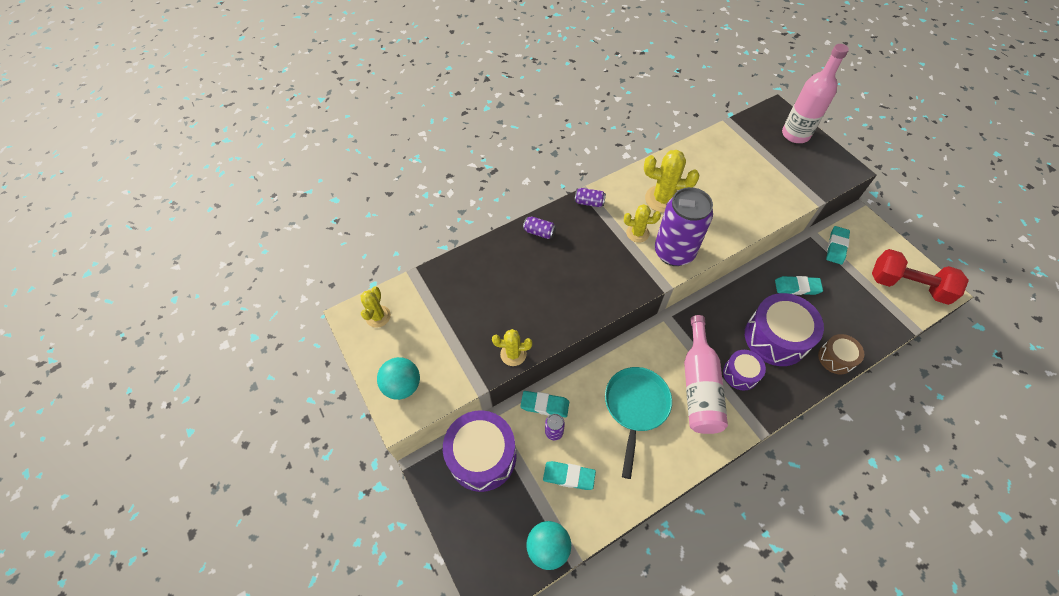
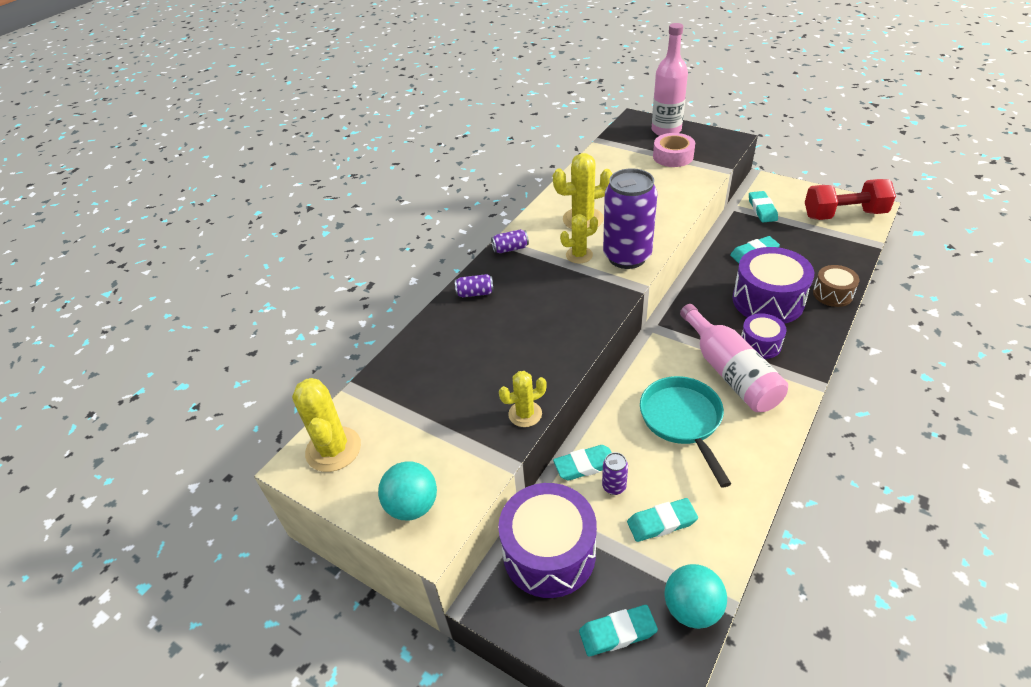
camera: 25 degrees left, 15 degrees down
(378, 316) = (333, 449): yellow cactus -> yellow cactus, size x1.61
(491, 535) = (617, 632): none -> turquoise eraser
(781, 166) = (673, 156): none -> pink tape

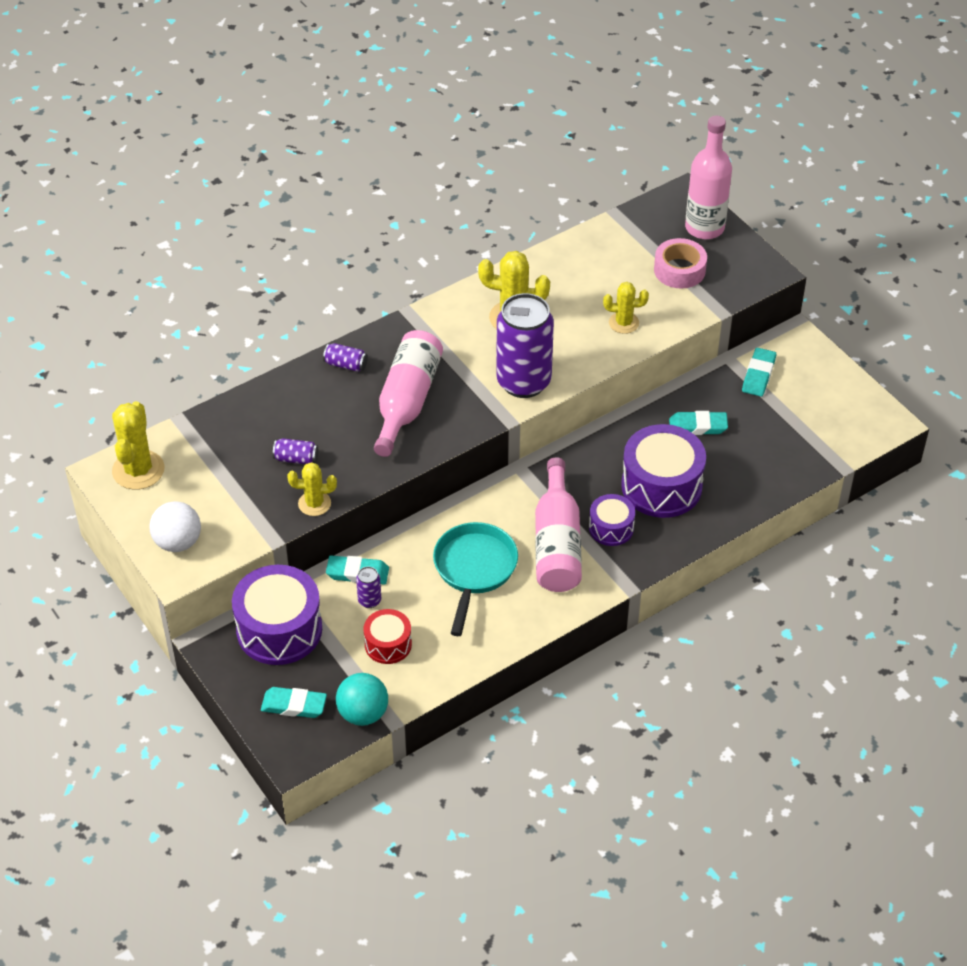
camera: 20 degrees right, 5 degrees up
(412, 506) = (178, 542): turquoise ball -> white ball
(510, 249) = (413, 325): purple can -> purple can (296, 459)
(546, 302) = (407, 401): none -> pink bottle
(579, 255) = (477, 361): yellow cactus -> yellow cactus (624, 323)
(661, 522) = (388, 644): turquoise eraser -> red drum
(832, 294) = (736, 506): brown drum -> none
(844, 214) = (845, 418): red dumbbell -> none

